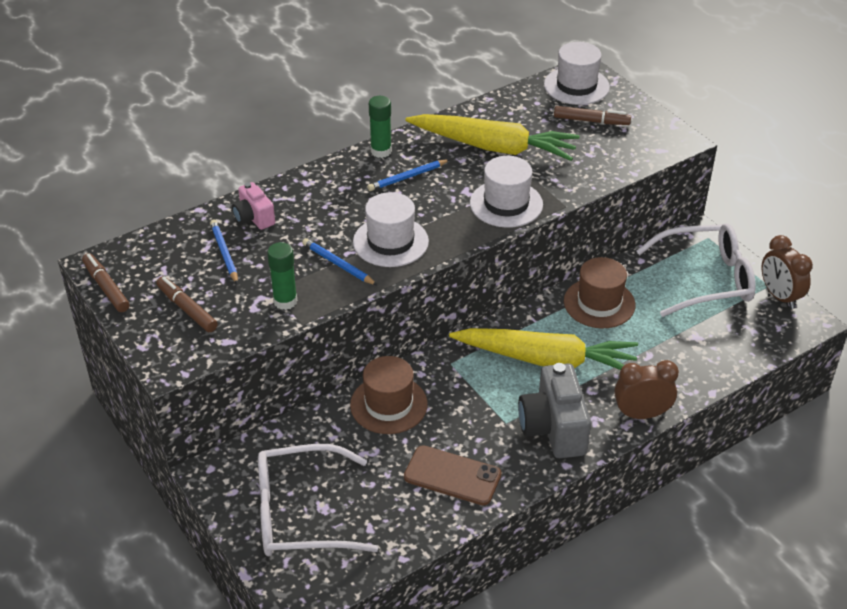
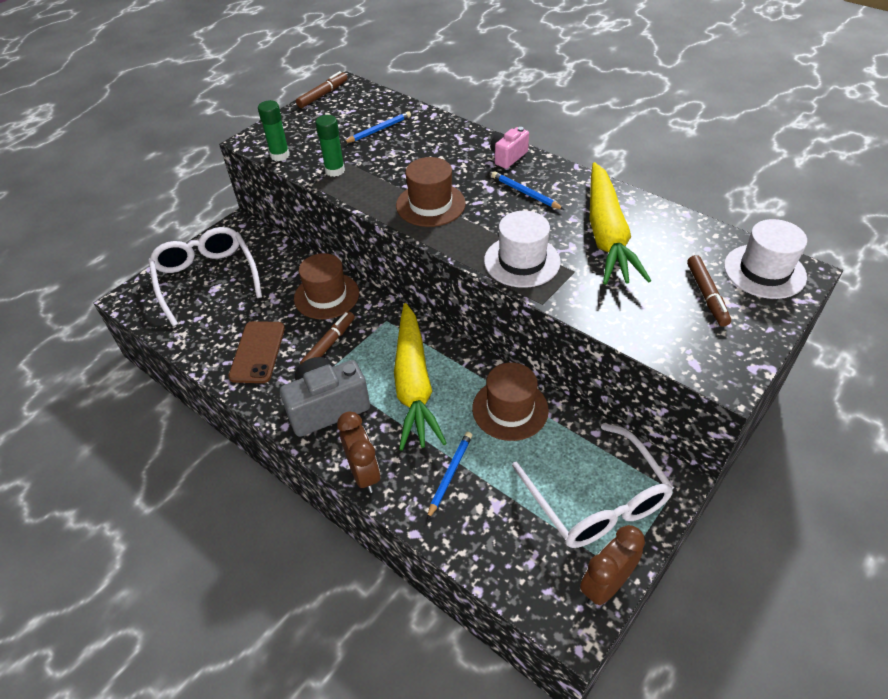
camera: 75 degrees right, 5 degrees up
(187, 309) = (311, 131): brown marker -> brown marker (329, 344)
(254, 218) = (426, 131): pink camera -> pink camera (508, 157)
(338, 264) = (389, 184): blue pencil -> blue pencil (450, 474)
(381, 151) = (553, 170): green glue stick -> green glue stick (280, 155)
(390, 242) = (430, 204): white hat -> brown hat

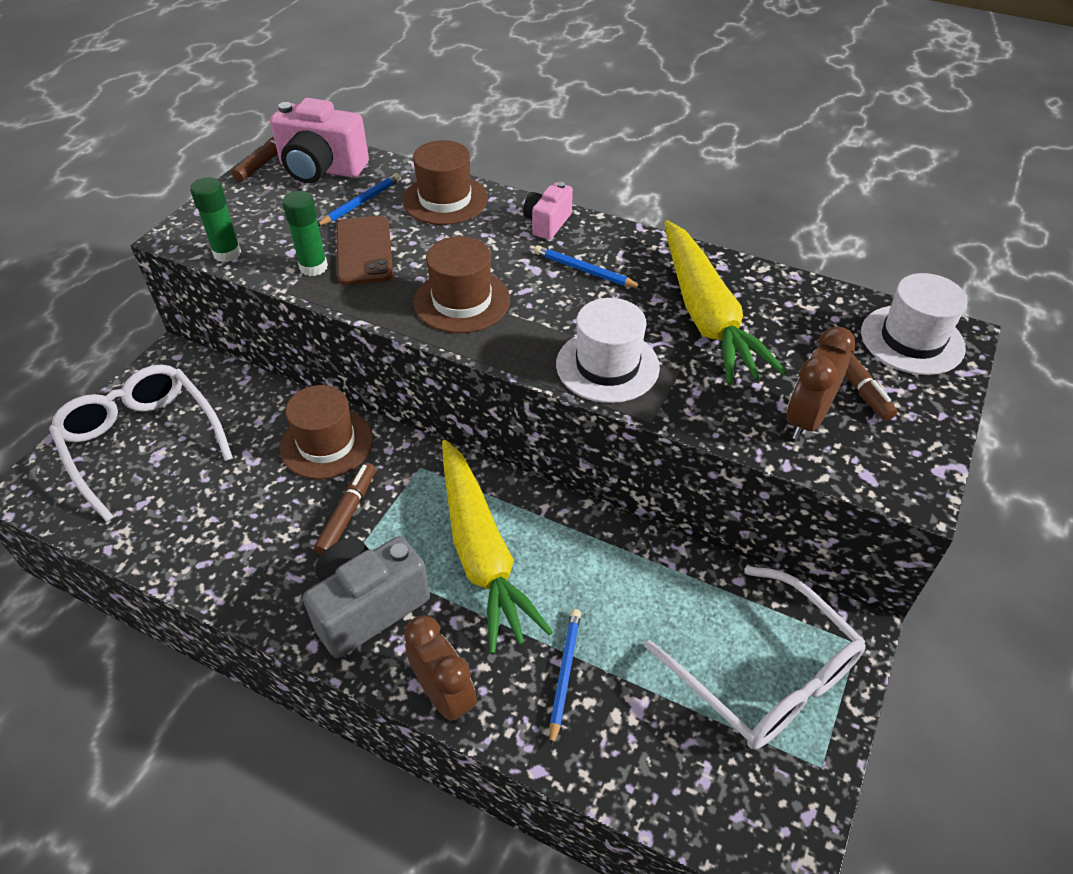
camera: 15 degrees left, 0 degrees up
(257, 352) = (245, 541): brown phone -> brown phone (364, 251)
(358, 104) = (321, 169): none -> pink camera
(510, 409) = (620, 567): brown hat -> brown hat (445, 200)
(605, 585) = (809, 792): brown clock -> brown clock (806, 420)

